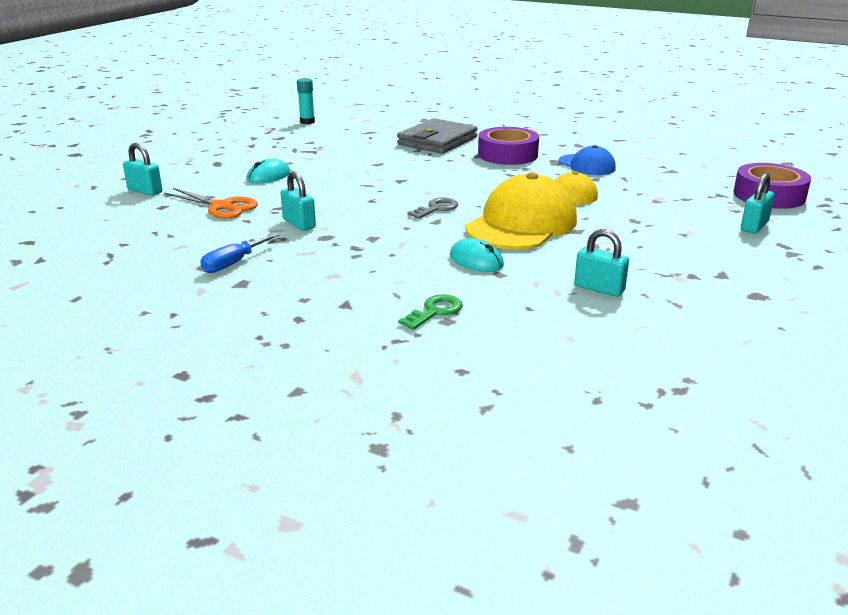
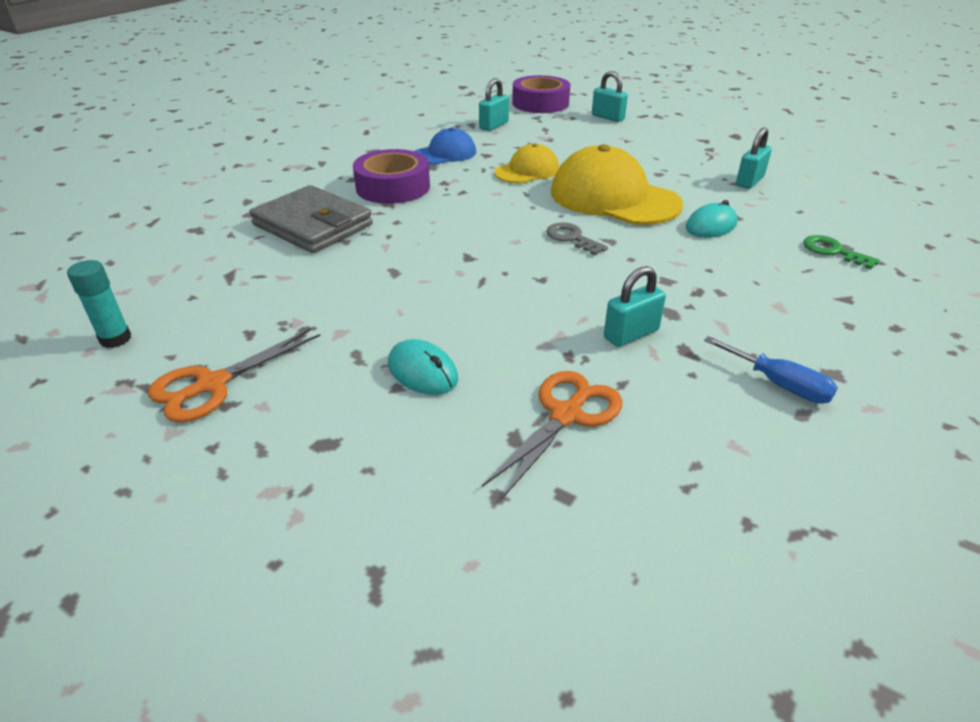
camera: 85 degrees left, 10 degrees up
(145, 191) = (475, 538): turquoise padlock -> turquoise padlock (494, 125)
(267, 141) = (212, 384): none -> orange scissors

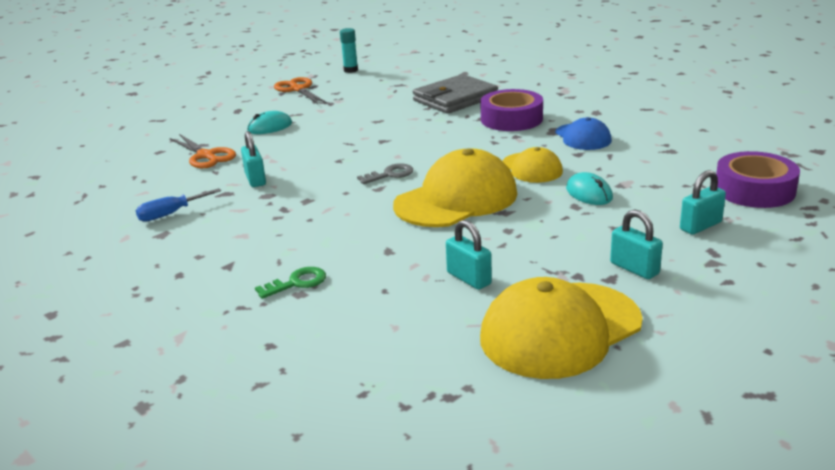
camera: 105 degrees right, 10 degrees down
(494, 125) = (665, 160): turquoise padlock -> turquoise padlock (634, 268)
(711, 225) = (379, 234): turquoise mouse -> turquoise mouse (589, 193)
(783, 151) = (560, 330): none -> yellow cap

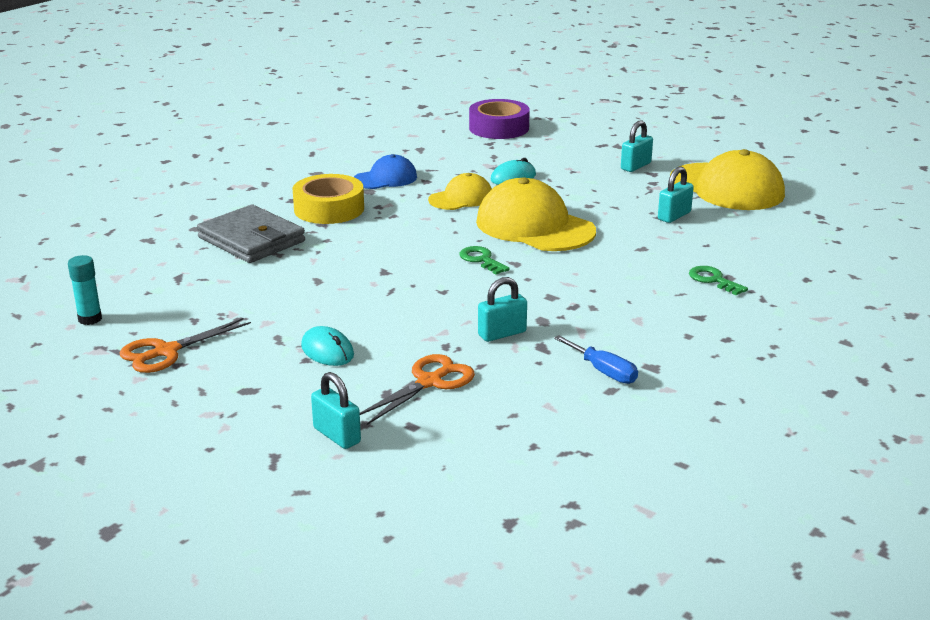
camera: 100 degrees left, 0 degrees up
(390, 174) = (481, 260): grey key -> green key
(511, 119) = (329, 209): purple tape -> yellow tape
(700, 226) = (563, 146): turquoise padlock -> turquoise padlock (337, 435)

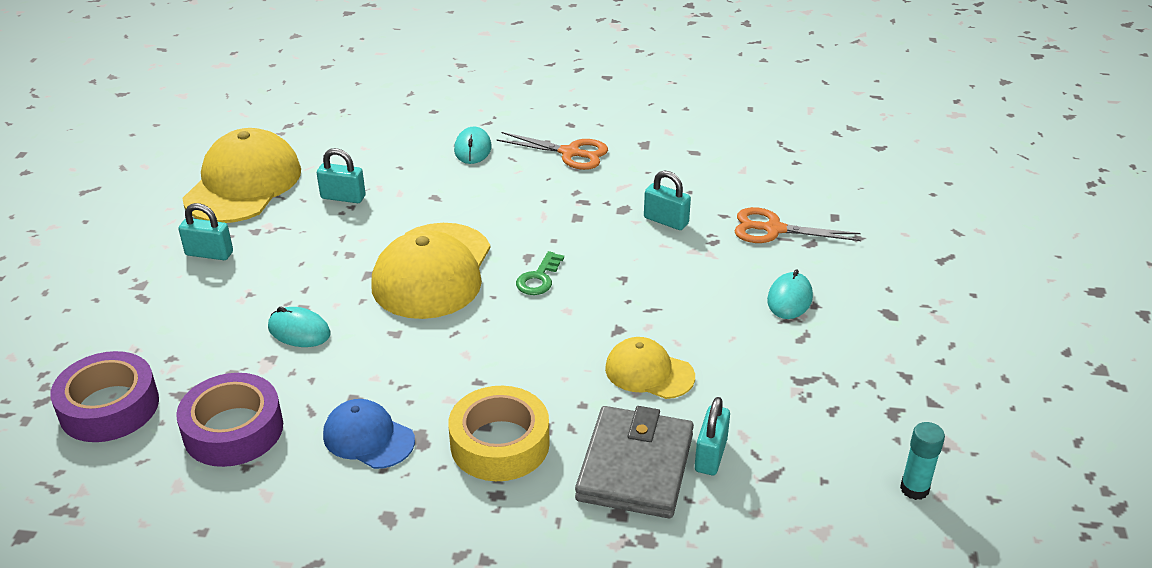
camera: 120 degrees left, 10 degrees up
(166, 351) = (898, 394): orange scissors -> orange scissors (570, 153)
(337, 435) = (886, 243): turquoise padlock -> turquoise padlock (710, 455)
(439, 150) = (233, 430): none -> purple tape
(461, 198) = (391, 348): yellow cap -> yellow cap (649, 372)
(603, 371) = (673, 161): blue screwdriver -> none
(713, 280) = (472, 149): green key -> turquoise mouse

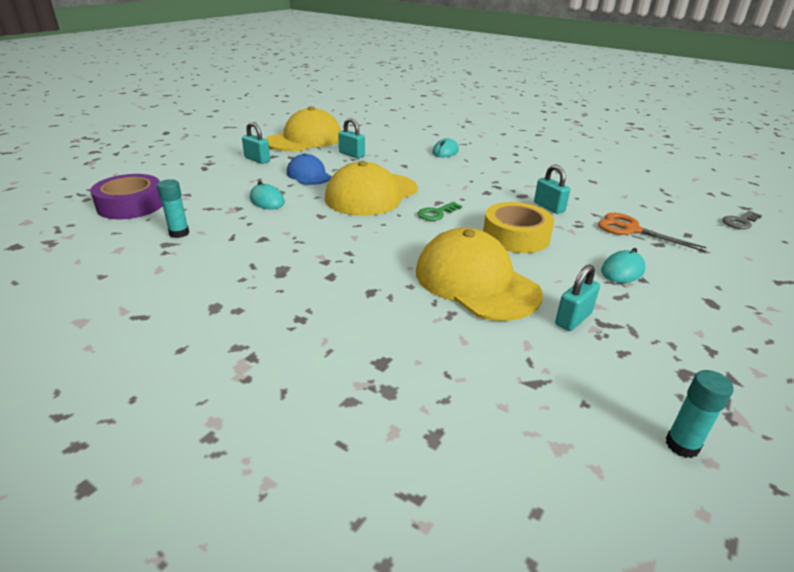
camera: 25 degrees right, 5 degrees down
(233, 430) = (179, 233): purple tape -> turquoise glue stick
(368, 438) = (250, 260): blue cap -> blue cap (308, 175)
(500, 444) = (331, 290): yellow tape -> yellow tape (515, 236)
(570, 153) = (505, 165): orange scissors -> none
(635, 467) = (419, 336): grey wallet -> none
(649, 372) = (476, 282): yellow cap -> yellow cap, size x1.79
(710, 455) = (488, 349): turquoise padlock -> turquoise padlock (573, 319)
(881, 176) = (740, 222): none -> grey key

